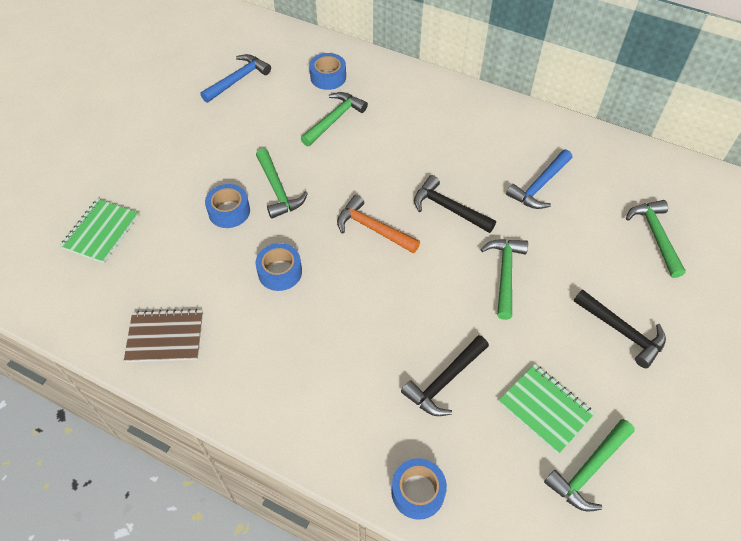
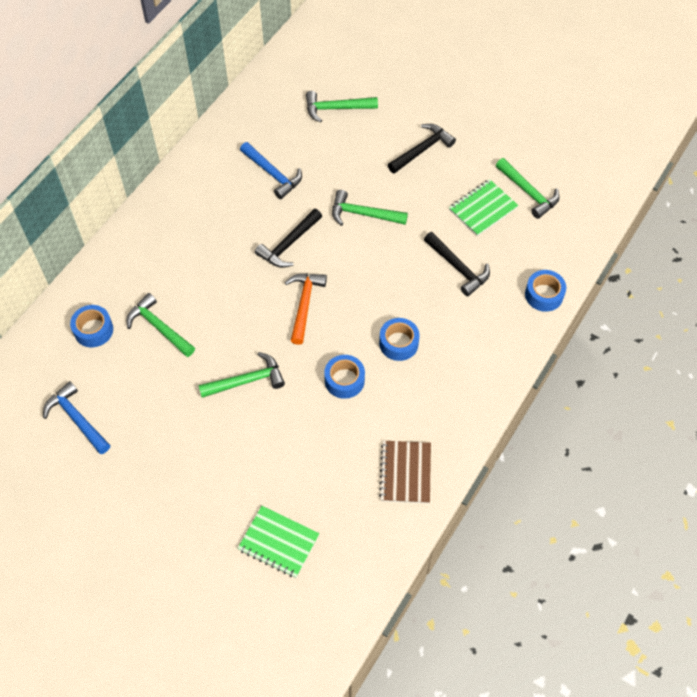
camera: 85 degrees left, 5 degrees up
(229, 211) = (268, 424): blue tape -> blue tape (398, 343)
(372, 228) = (304, 304): orange hammer -> orange hammer turned 150 degrees clockwise

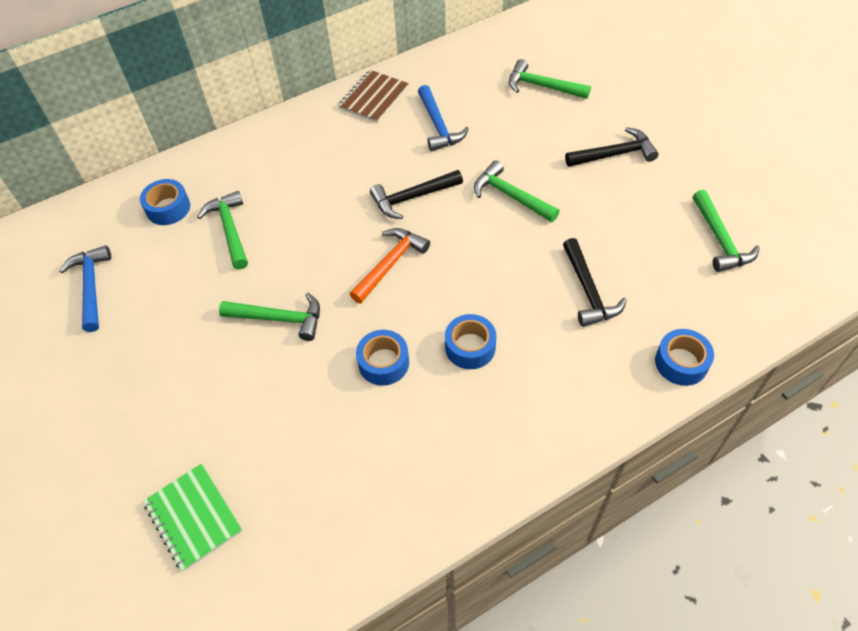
camera: 30 degrees right, 5 degrees down
(405, 473) = (388, 504): brown notebook -> brown notebook (374, 98)
(483, 209) = (653, 238): green notebook -> none

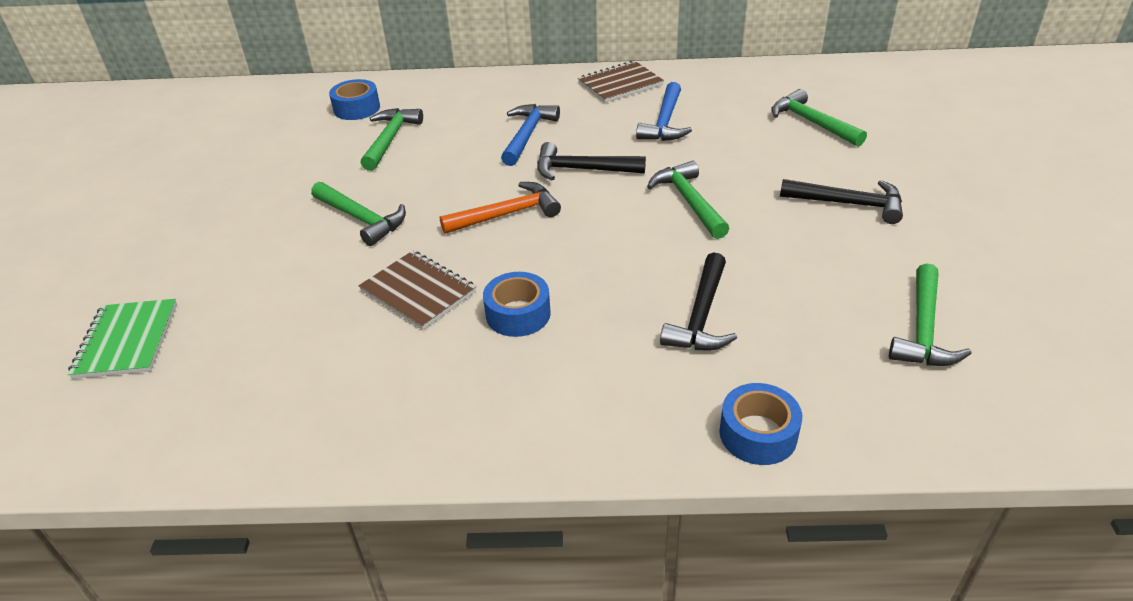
camera: 30 degrees right, 15 degrees down
(91, 286) = (241, 141): blue hammer -> blue hammer (527, 135)
(383, 363) = (418, 291): blue tape -> brown notebook

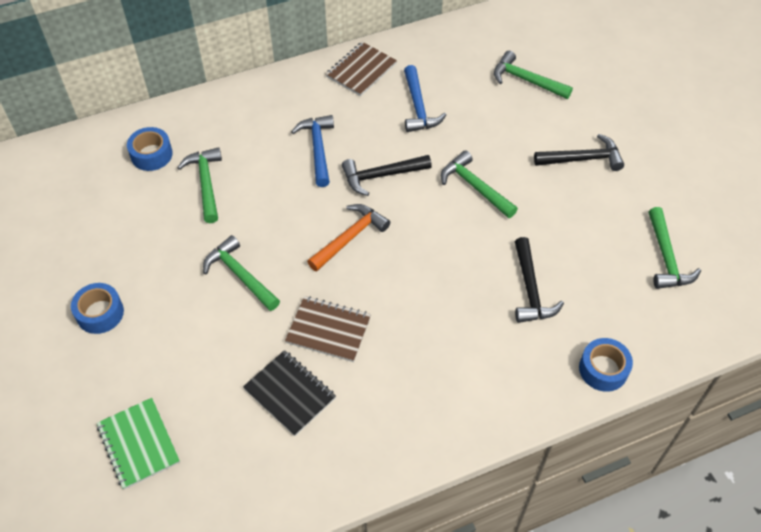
camera: 25 degrees left, 15 degrees up
(326, 341) = (290, 393): none -> black notebook
(362, 219) = (240, 275): green hammer -> green hammer turned 150 degrees counterclockwise
(518, 314) = (410, 327): blue tape -> blue tape (100, 313)

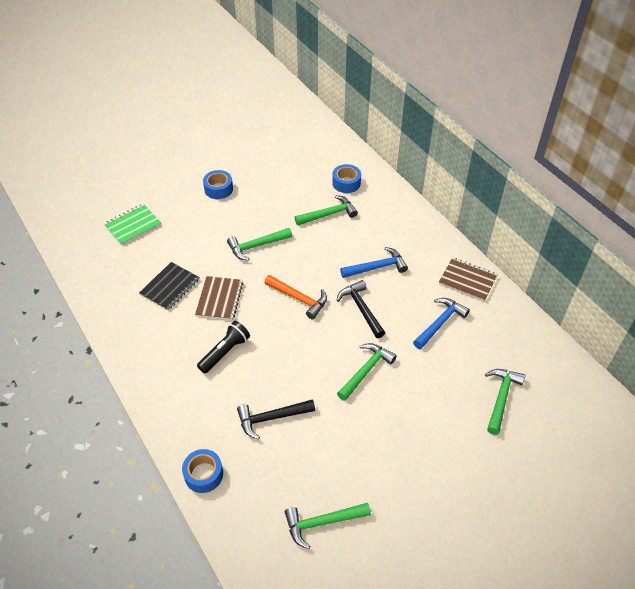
camera: 80 degrees right, 5 degrees down
(240, 275) = (256, 246): green hammer -> green hammer turned 150 degrees counterclockwise
(418, 107) = (440, 323): blue hammer -> blue hammer turned 150 degrees clockwise
(422, 331) = (225, 352): none -> black flashlight
(583, 159) = (419, 450): black hammer -> none

